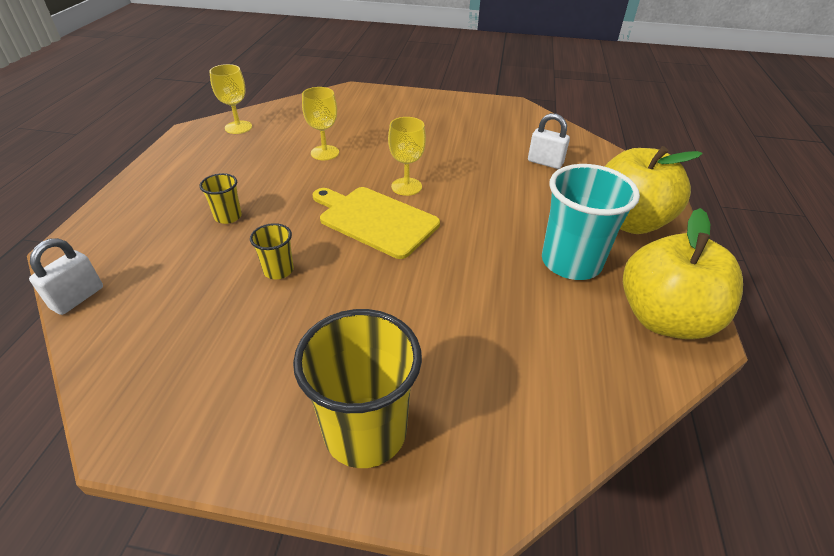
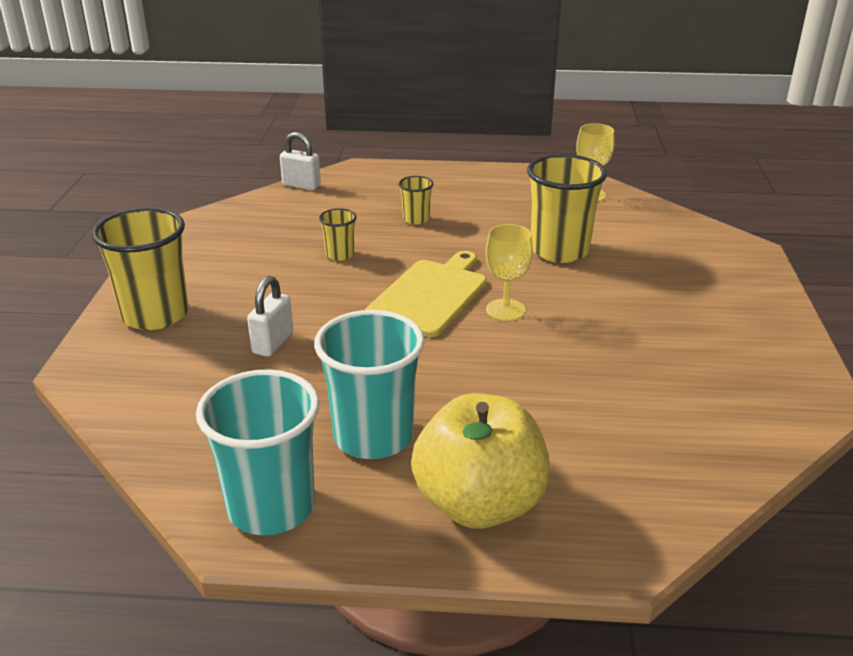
camera: 85 degrees right, 10 degrees down
(325, 153) = (559, 251): yellow goblet -> yellow cup
(545, 162) = (624, 427): white padlock -> white padlock (273, 343)
(664, 318) = (271, 507): yellow apple -> turquoise cup

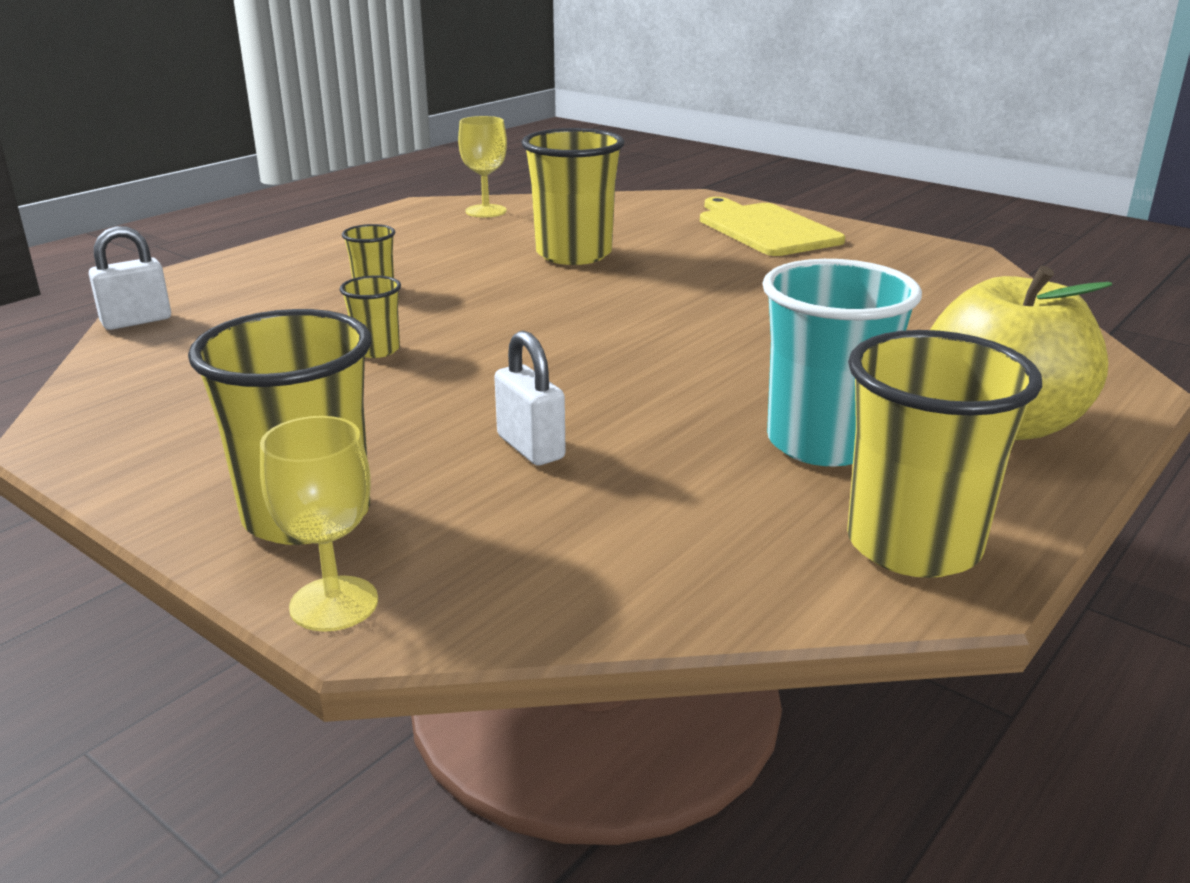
camera: 55 degrees left, 5 degrees down
(271, 507) = (913, 545): turquoise cup -> yellow cup
(430, 295) = (562, 332): yellow cutting board -> yellow cutting board (765, 229)
(505, 310) = (652, 309): yellow goblet -> yellow goblet (334, 604)

